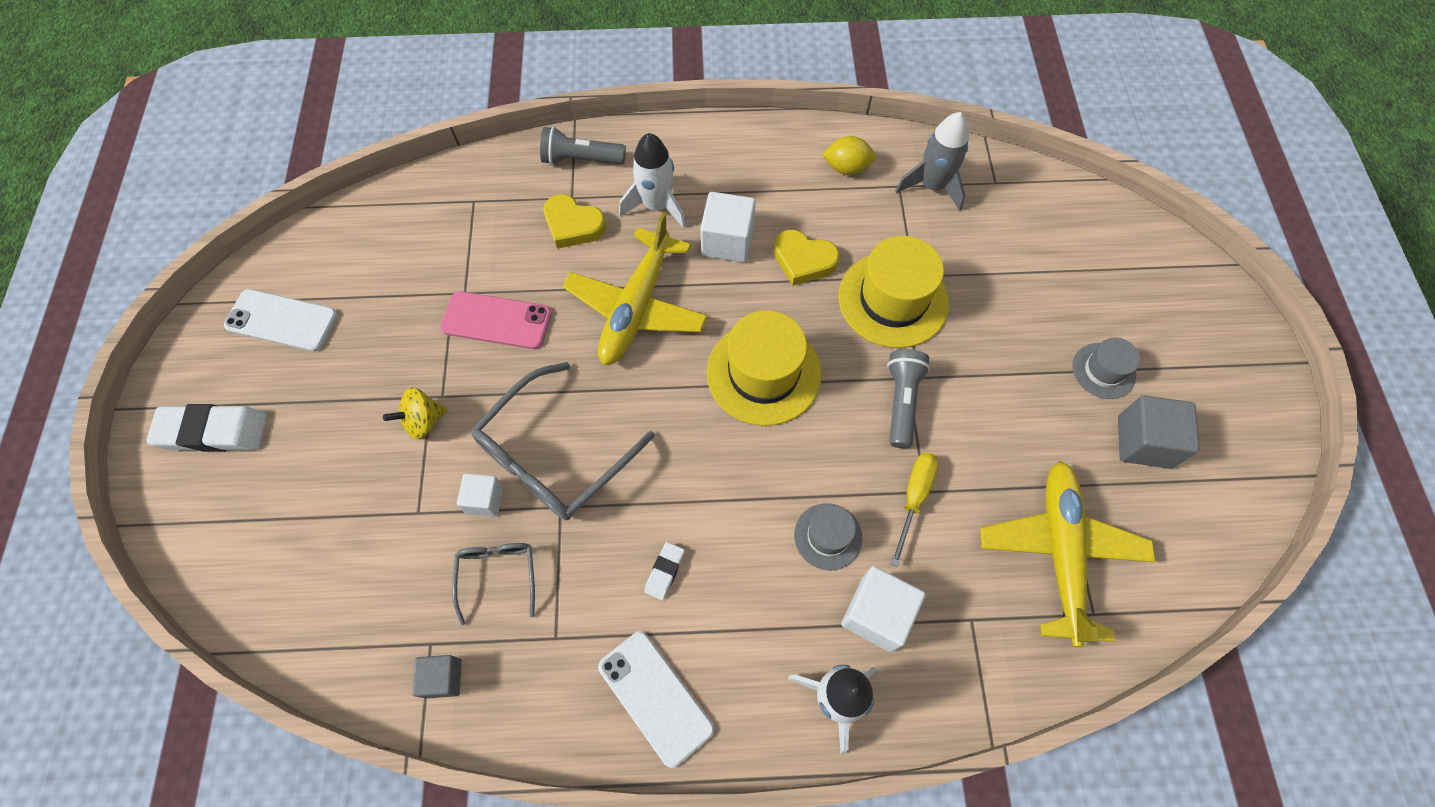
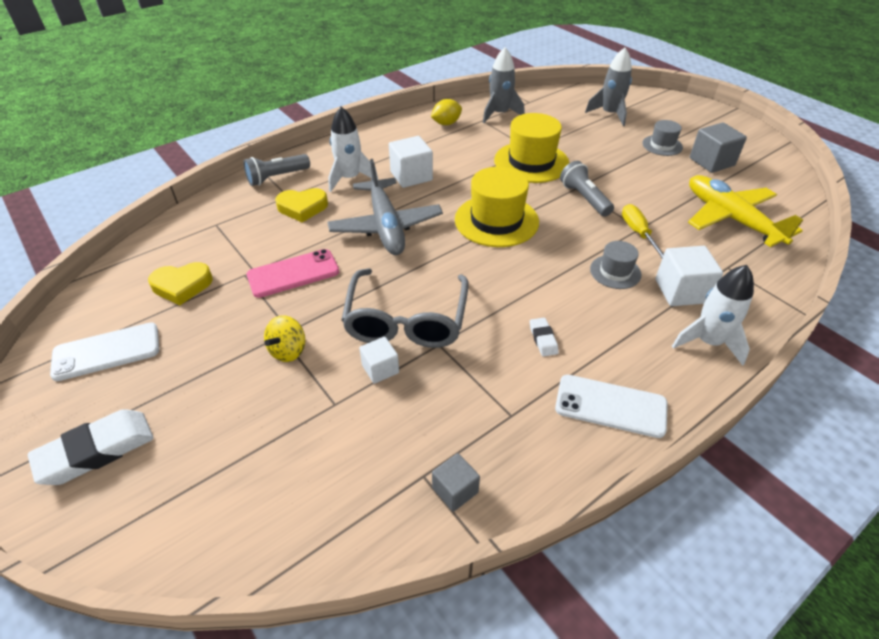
camera: 35 degrees left, 20 degrees down
(498, 576) = (434, 405): grey glasses -> none
(637, 307) = (386, 226): yellow plane -> grey plane
(803, 260) = (465, 166): yellow heart -> yellow heart (182, 286)
(1088, 269) = (610, 114): none -> grey rocket

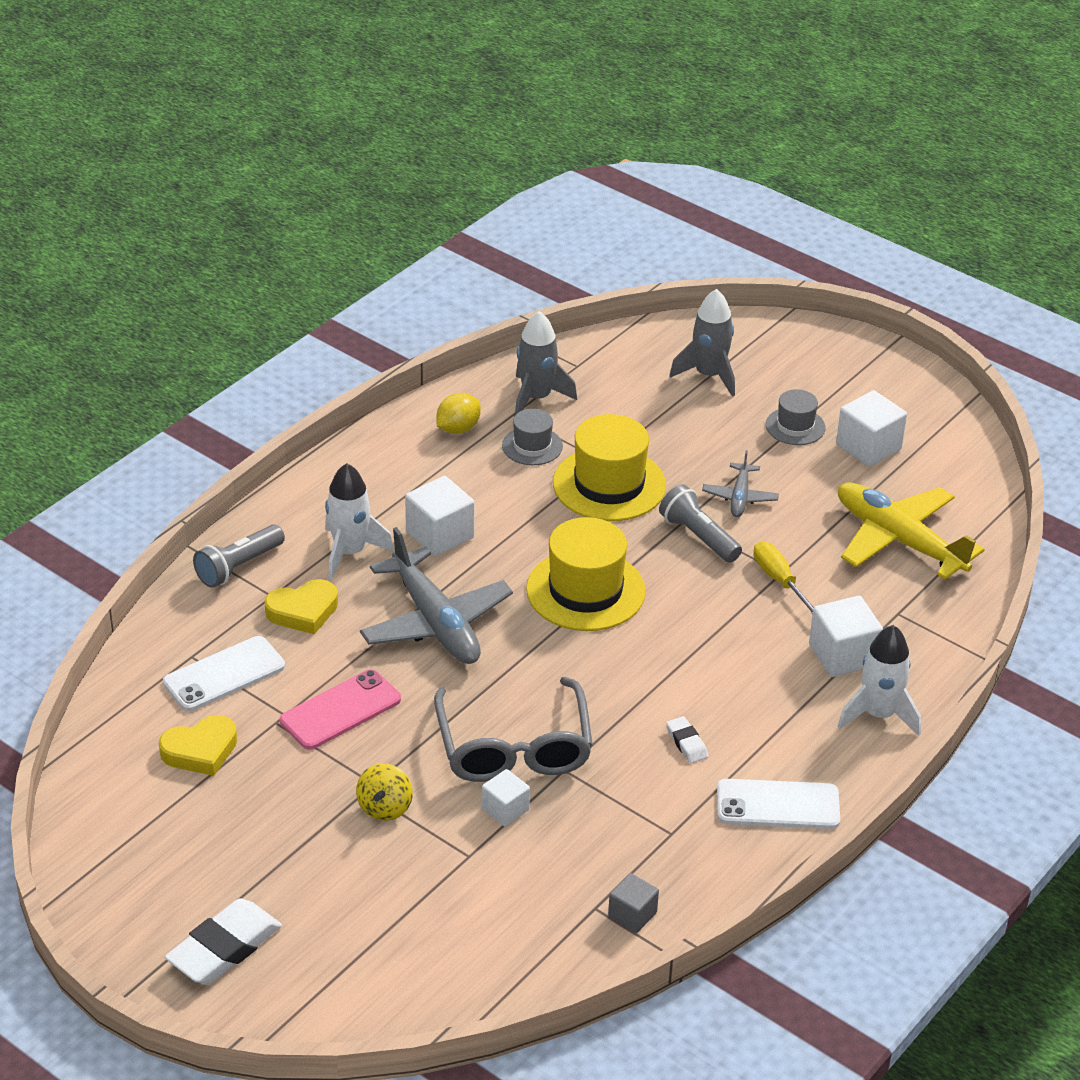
camera: 15 degrees left, 5 degrees down
(106, 351) = (158, 846): white phone -> white phone (224, 674)
(615, 272) = (758, 642): grey hat -> grey hat (532, 446)
(618, 179) = (740, 497): none -> grey plane
(711, 162) = (868, 447): grey cube -> white cube

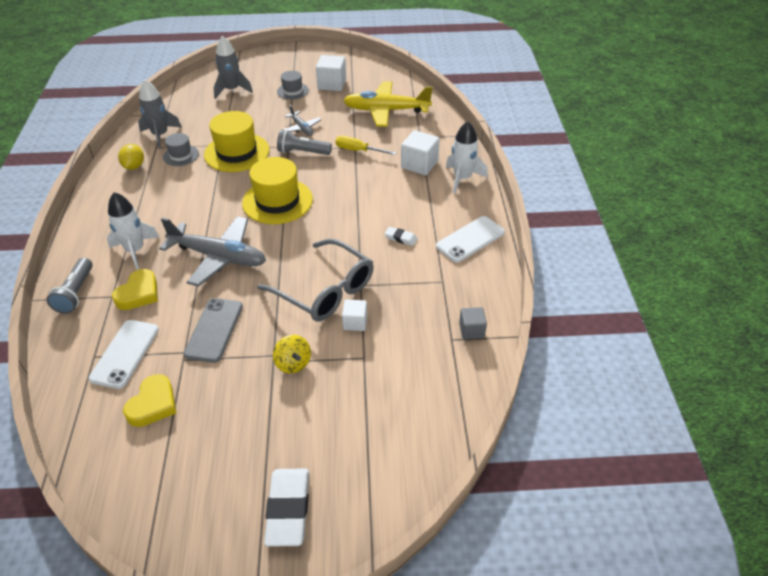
camera: 40 degrees left, 5 degrees up
(341, 710) = (214, 330): pink phone -> grey phone
(440, 535) = (176, 216): white cube -> none

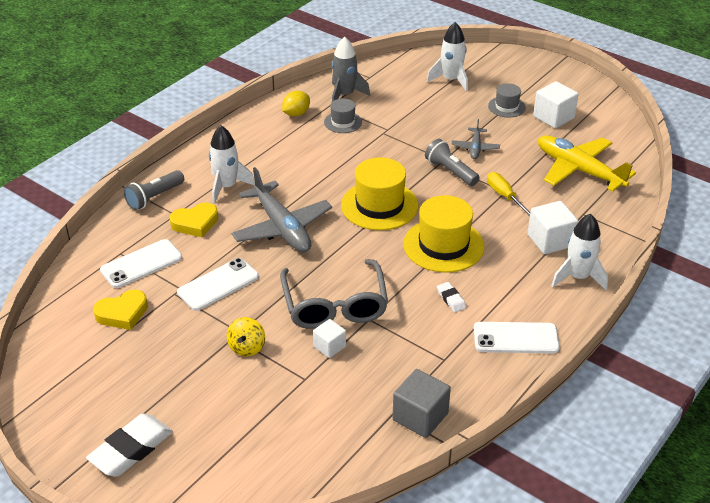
camera: 40 degrees right, 5 degrees down
(214, 330) = (218, 285): grey phone -> white phone
(232, 90) = (451, 80): grey rocket -> white rocket
(237, 152) = (392, 143): yellow hat -> yellow hat (443, 245)
(471, 330) = (420, 416): grey cube -> grey cube, size x1.63

